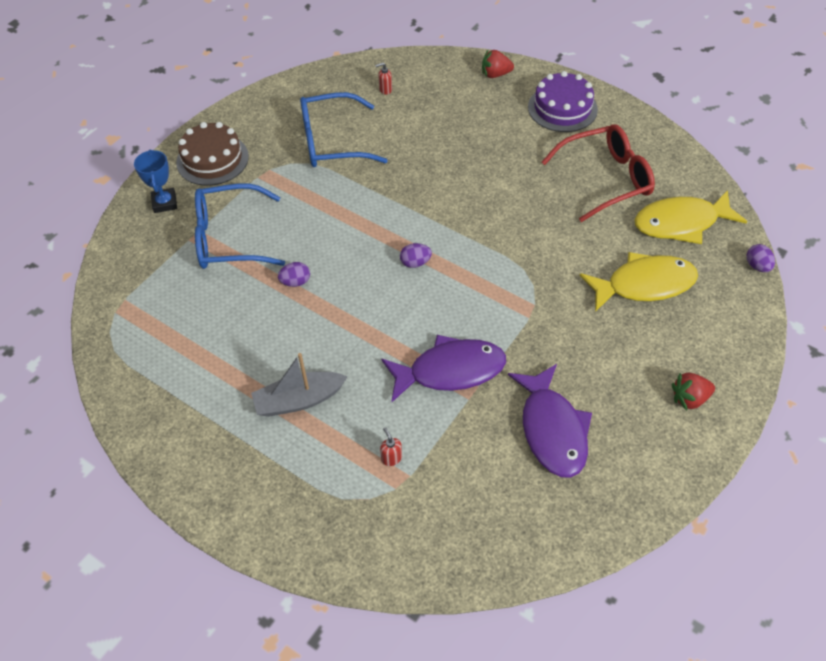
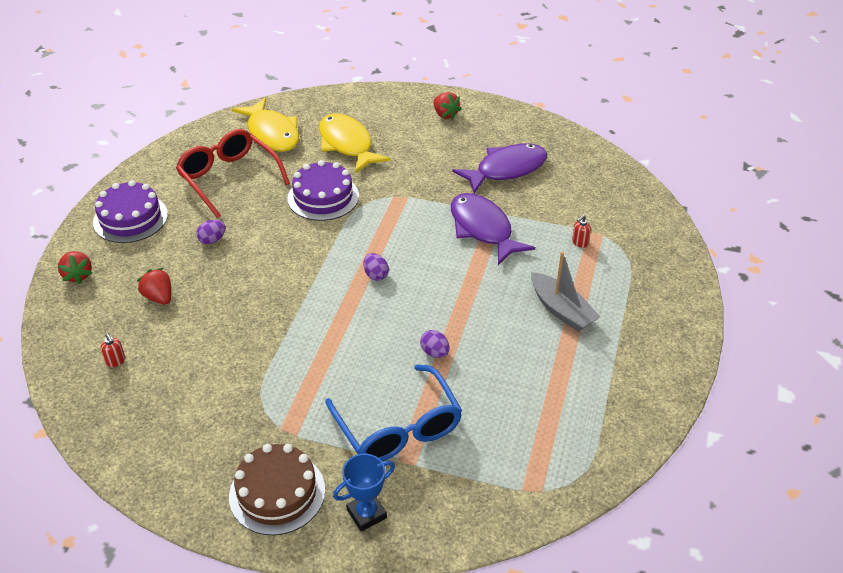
camera: 110 degrees left, 10 degrees down
(331, 142) = (219, 385): blue glasses -> none
(448, 117) = (159, 297): none -> red strawberry
(551, 246) = (323, 197): none -> purple cake
(757, 266) = (306, 96): purple egg -> purple egg (212, 240)

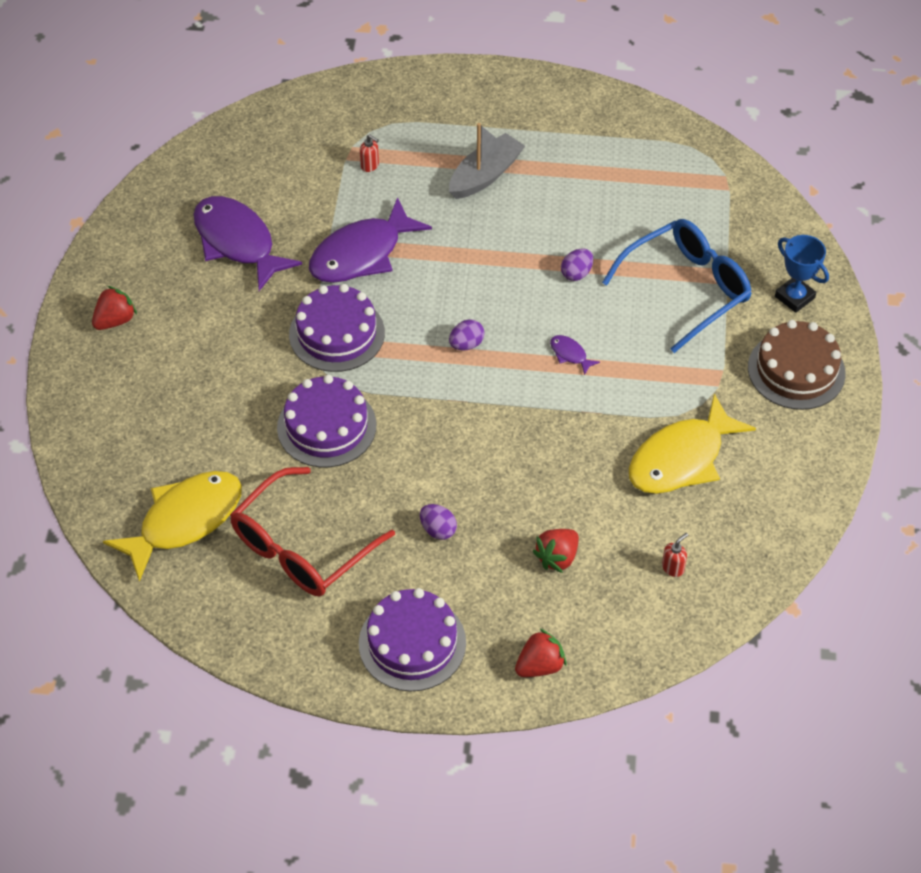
camera: 100 degrees left, 10 degrees up
(347, 144) = (202, 422): yellow fish -> yellow fish (681, 458)
(347, 334) = (570, 354): none -> purple fish
(406, 209) = (337, 333): none -> purple cake

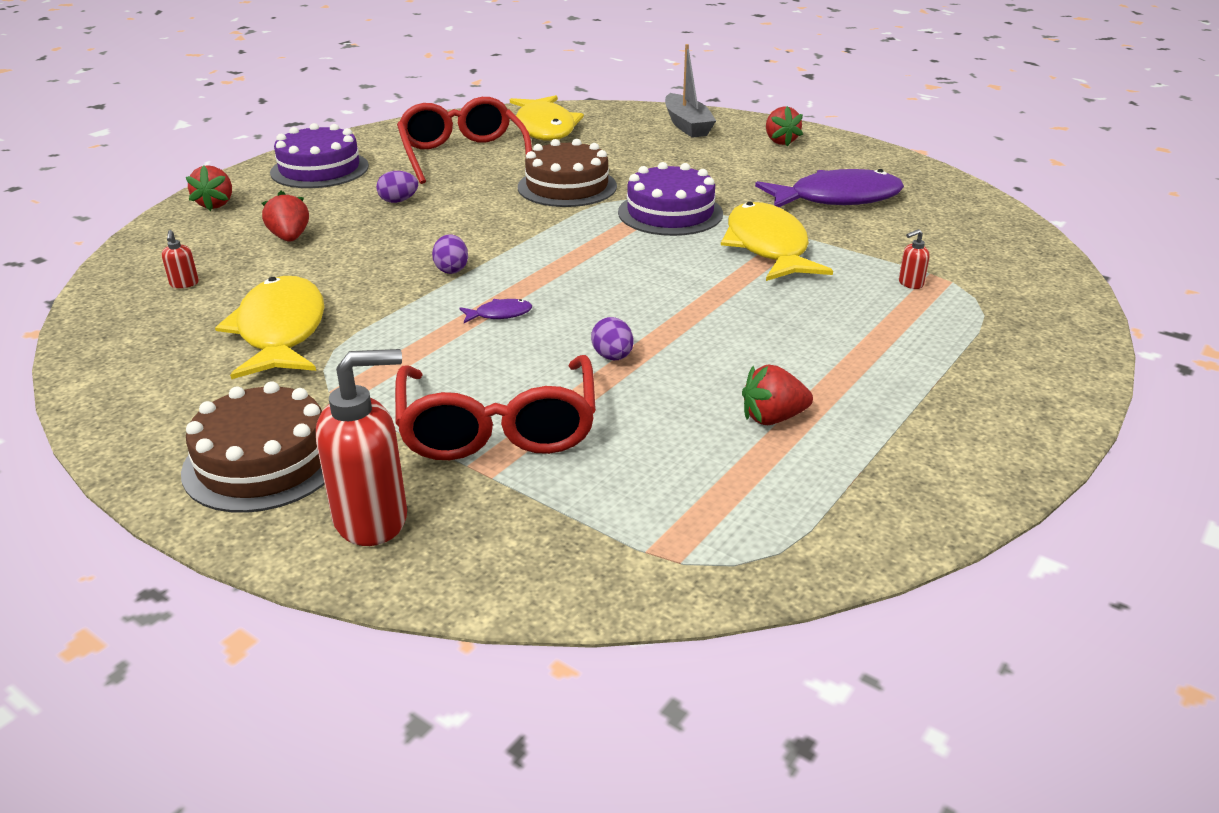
camera: 120 degrees right, 20 degrees down
(326, 426) = (567, 186): purple cake -> brown cake
(361, 254) = (768, 247): purple fish -> yellow fish
(466, 344) = (583, 265): purple egg -> purple egg (451, 269)
(485, 175) = (841, 348): grey boat -> grey boat (687, 125)
(585, 182) = (772, 418): none -> red strawberry
(687, 289) = (498, 428): blue glasses -> red glasses
(794, 297) = (372, 519): blue trophy -> red soap dispenser

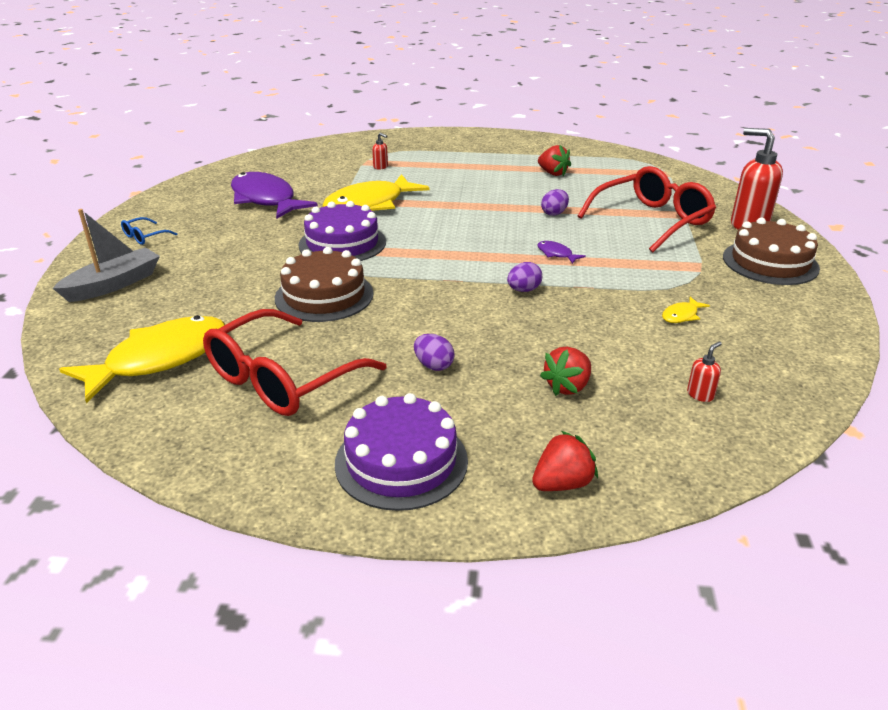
camera: 120 degrees left, 0 degrees up
(281, 331) = (681, 315): yellow fish -> yellow fish, size x0.40
(780, 141) = (144, 237): red strawberry -> blue glasses

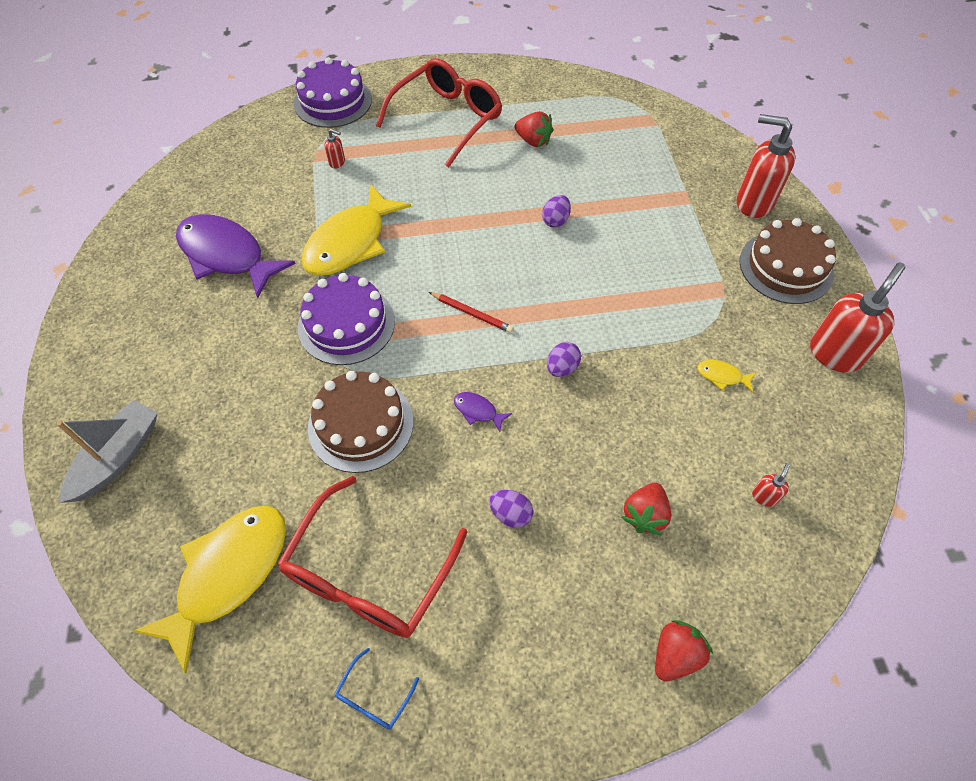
camera: 15 degrees left, 25 degrees up
(144, 237) = (113, 359): blue glasses -> blue glasses (373, 697)
(401, 461) = (525, 665): purple cake -> purple cake (333, 101)
(455, 251) = (472, 313): none -> red pencil
(556, 254) = (577, 296): purple fish -> purple fish (478, 411)
(652, 220) = (658, 214): red glasses -> red glasses (448, 118)
(681, 315) = (722, 376): yellow fish -> yellow fish turned 75 degrees clockwise
(807, 318) = (835, 353): none -> red soap dispenser

